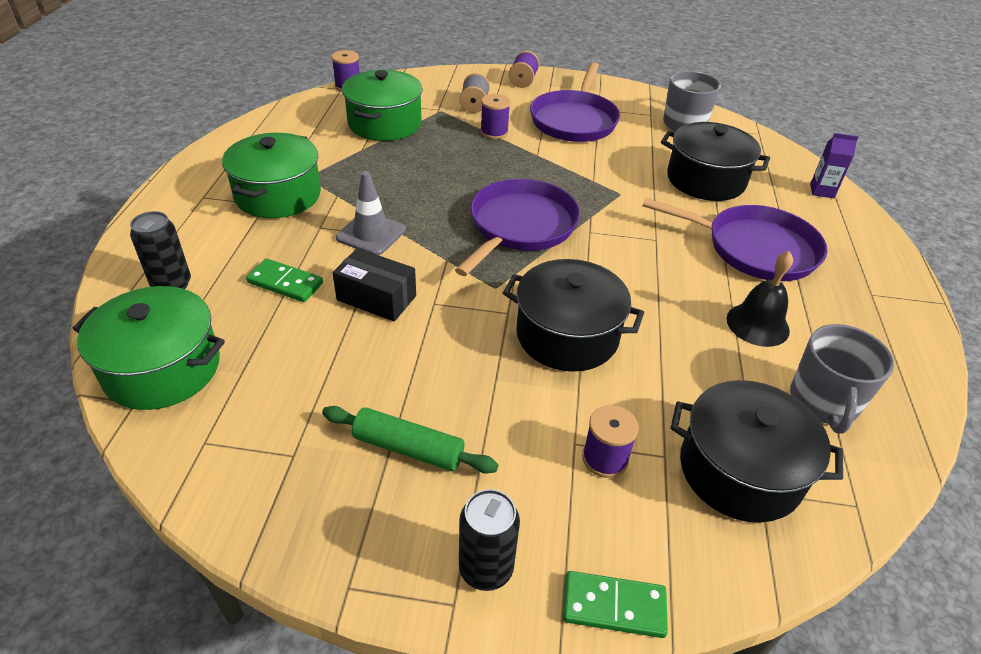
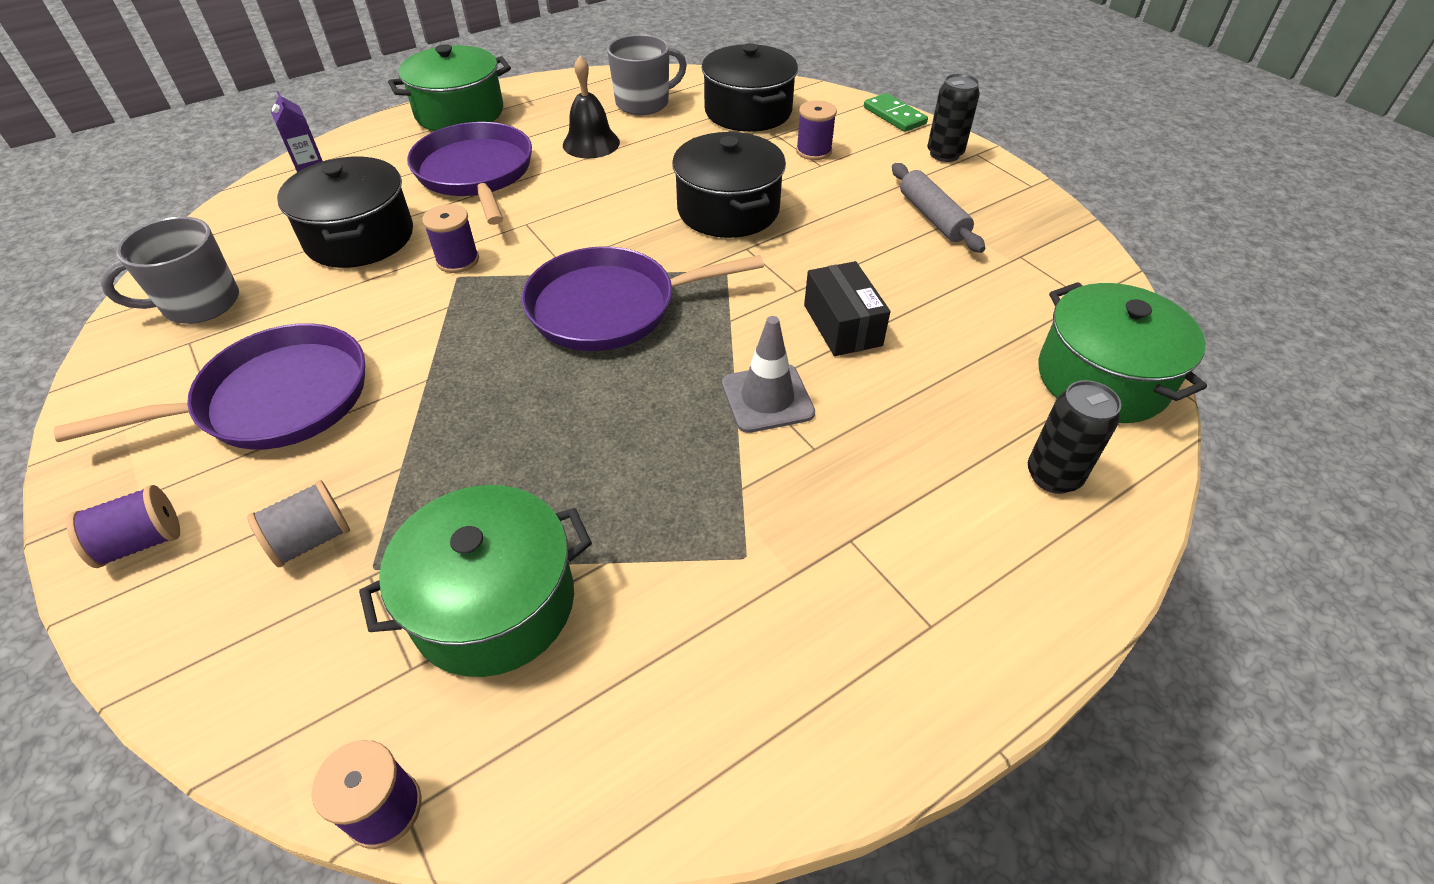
camera: 130 degrees left, 5 degrees up
(278, 195) = (818, 546): green pot -> green pot (459, 112)
(285, 283) = (919, 396): green domino -> none
(408, 448) = (932, 217): green rolling pin -> grey rolling pin
(494, 132) = (397, 456): purple spool -> purple spool (458, 260)

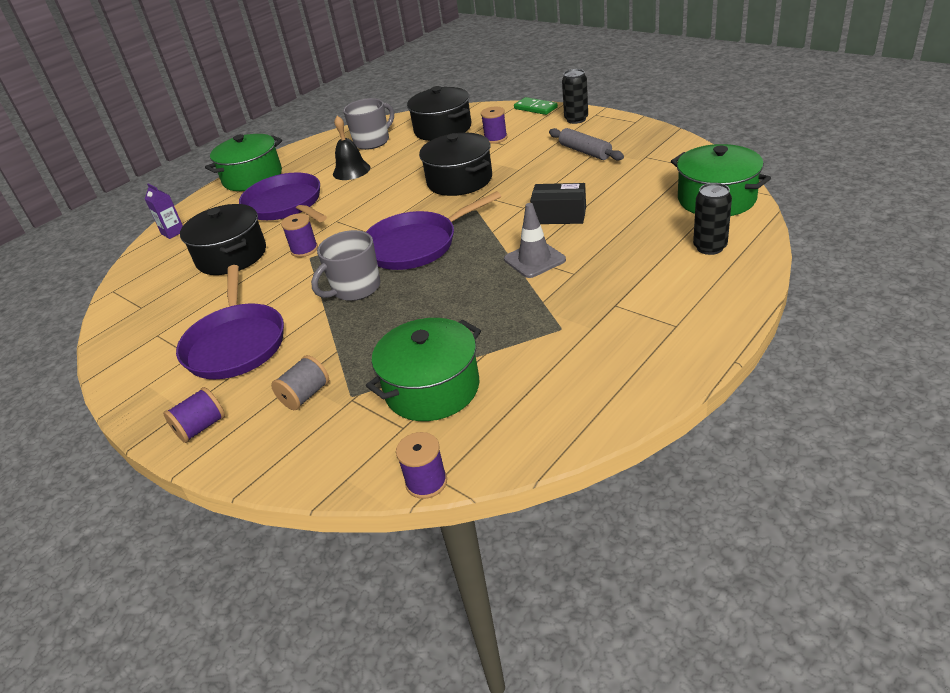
camera: 10 degrees left, 10 degrees down
(199, 303) = (149, 315): grey mug -> grey mug (355, 288)
(276, 399) = (236, 344): purple pan -> purple pan turned 120 degrees clockwise
(842, 325) = (559, 215): black box -> black box turned 45 degrees counterclockwise

